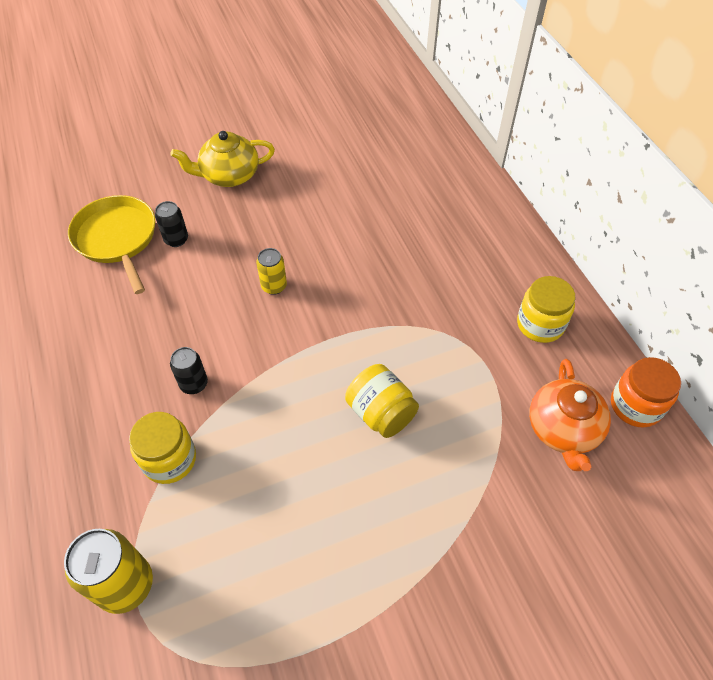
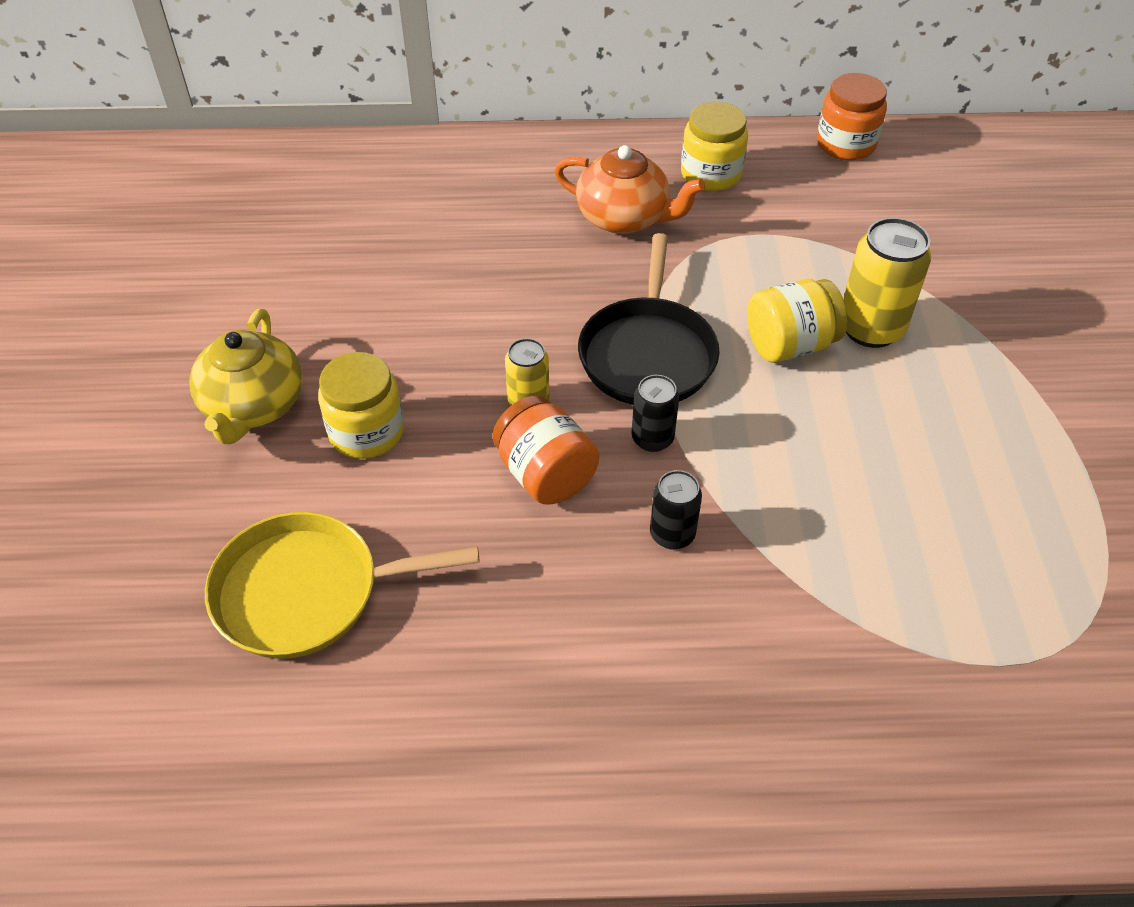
camera: 70 degrees left, 5 degrees down
(125, 585) = (984, 674): yellow can -> yellow can (870, 328)
(169, 459) = (796, 588): yellow jar -> yellow jar (366, 432)
(176, 239) = (360, 505): black can -> black can (652, 438)
(221, 310) = (545, 474): none -> orange jar
(337, 334) = (648, 354): none -> black pan
(563, 429) = (859, 204): orange teapot -> orange teapot (624, 218)

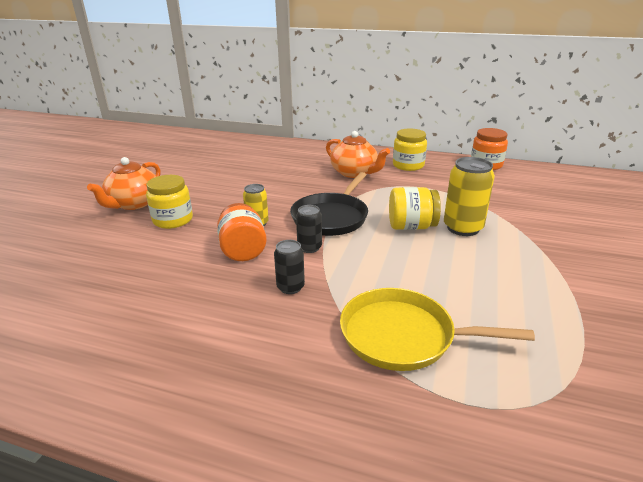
camera: 20 degrees right, 20 degrees down
(253, 406) = (134, 203): yellow teapot -> orange teapot
(306, 592) = (87, 269): yellow pan -> yellow pan (402, 336)

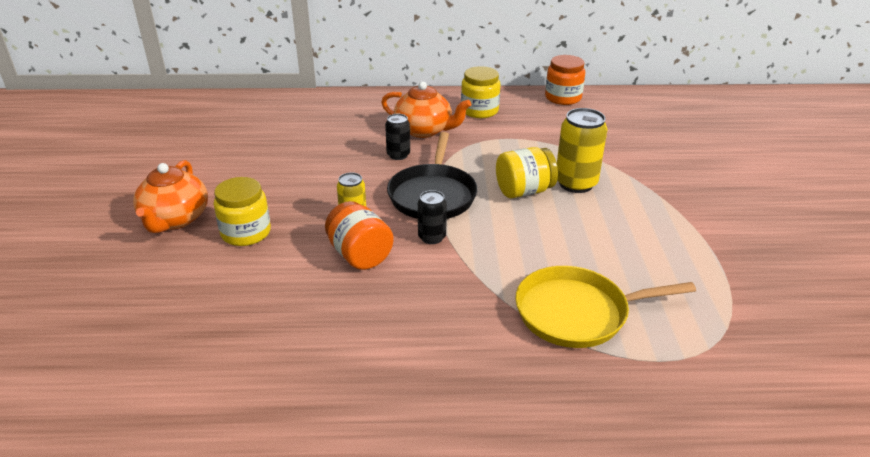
camera: 20 degrees left, 5 degrees up
(290, 287) = (440, 287): black can -> black can (398, 155)

